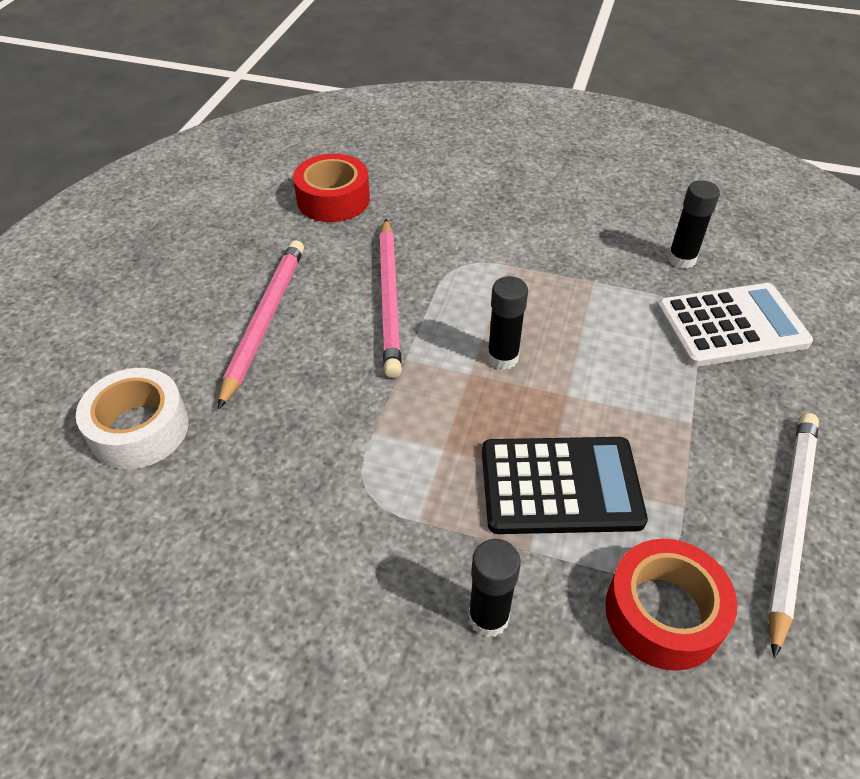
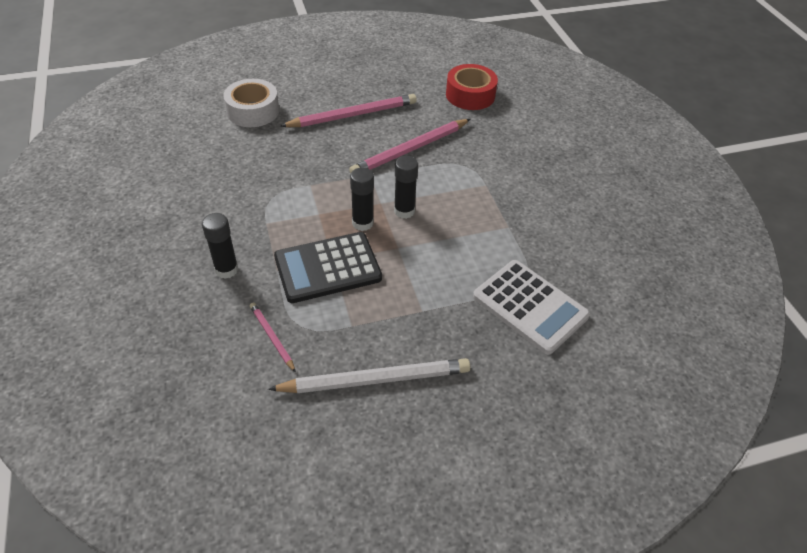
camera: 55 degrees right, 0 degrees up
(560, 486) = (328, 268): black calculator -> black calculator turned 105 degrees clockwise
(663, 613) = (272, 337): red tape -> pink pencil
(681, 259) = (574, 262): black glue stick -> black glue stick (362, 223)

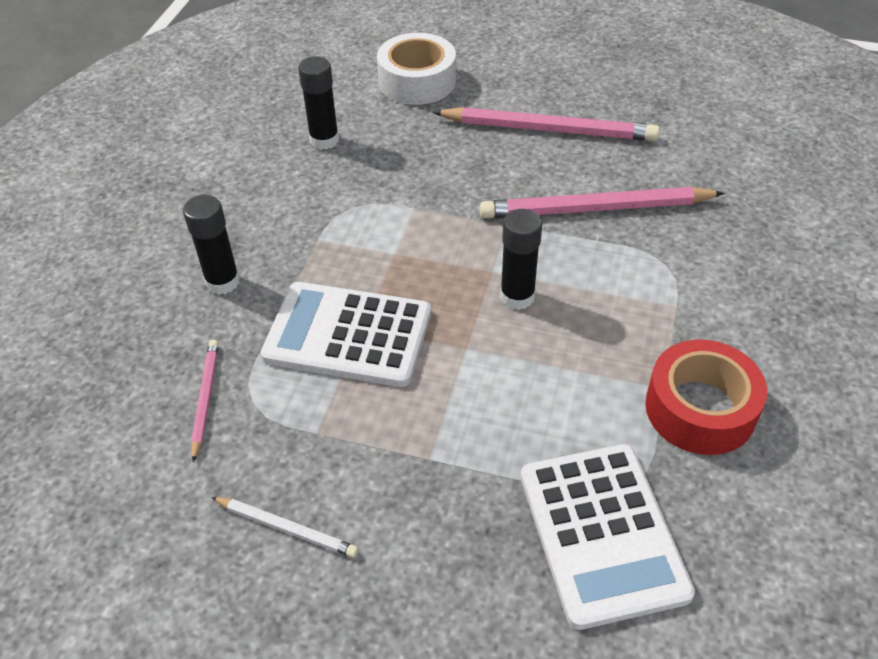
camera: 35 degrees right, 0 degrees up
(328, 268) = (348, 335): black calculator -> white calculator
(362, 223) = (444, 291): black glue stick -> black glue stick (324, 140)
(375, 380) = (286, 528): white pencil -> white pencil, size x0.51
(470, 95) = (756, 156): red tape -> red tape (700, 409)

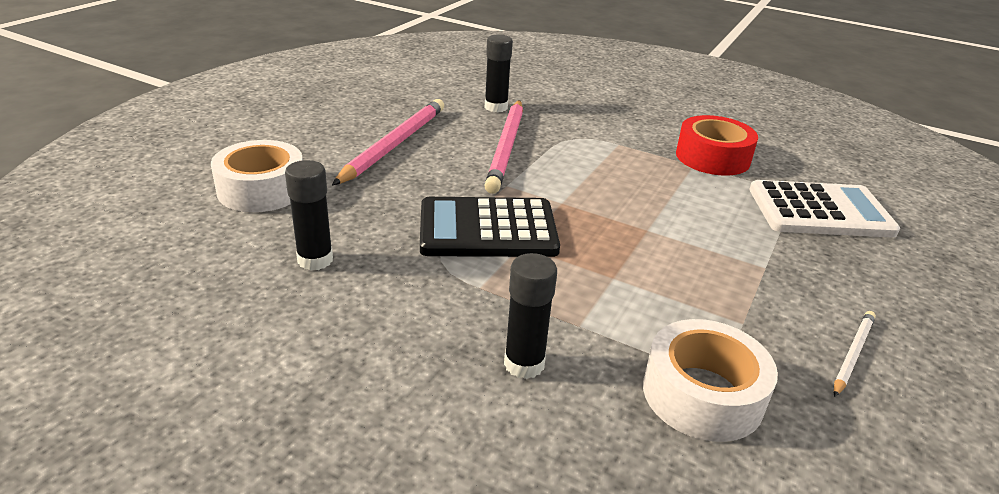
camera: 80 degrees left, 15 degrees down
(205, 399) = (702, 394): pink pencil -> white tape
(348, 335) = (623, 287): white calculator -> none
(412, 226) = (487, 229): none -> black calculator
(517, 297) = (595, 197): black glue stick -> black glue stick (496, 107)

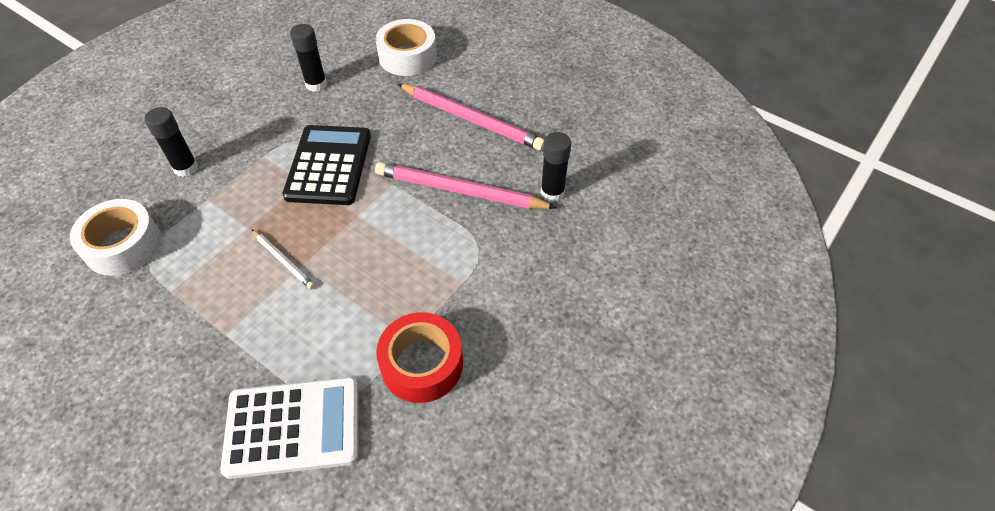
camera: 100 degrees right, 20 degrees up
(820, 211) = (293, 427): white calculator -> white calculator turned 105 degrees counterclockwise
(852, 354) = (110, 348): white pencil -> white pencil (283, 260)

